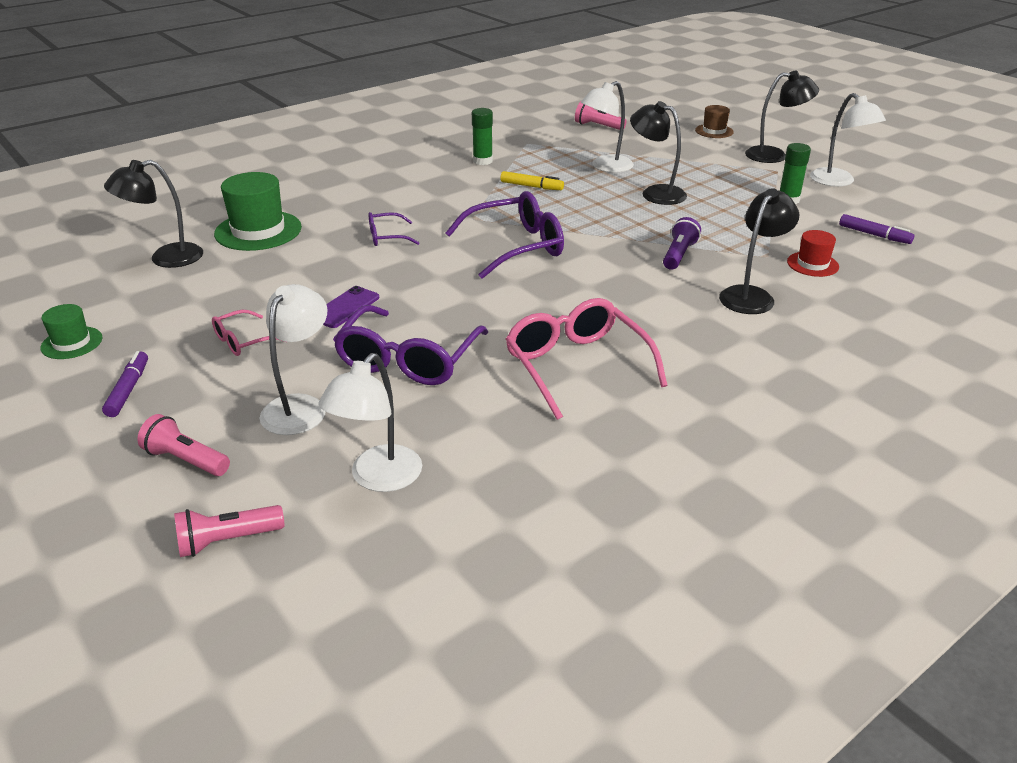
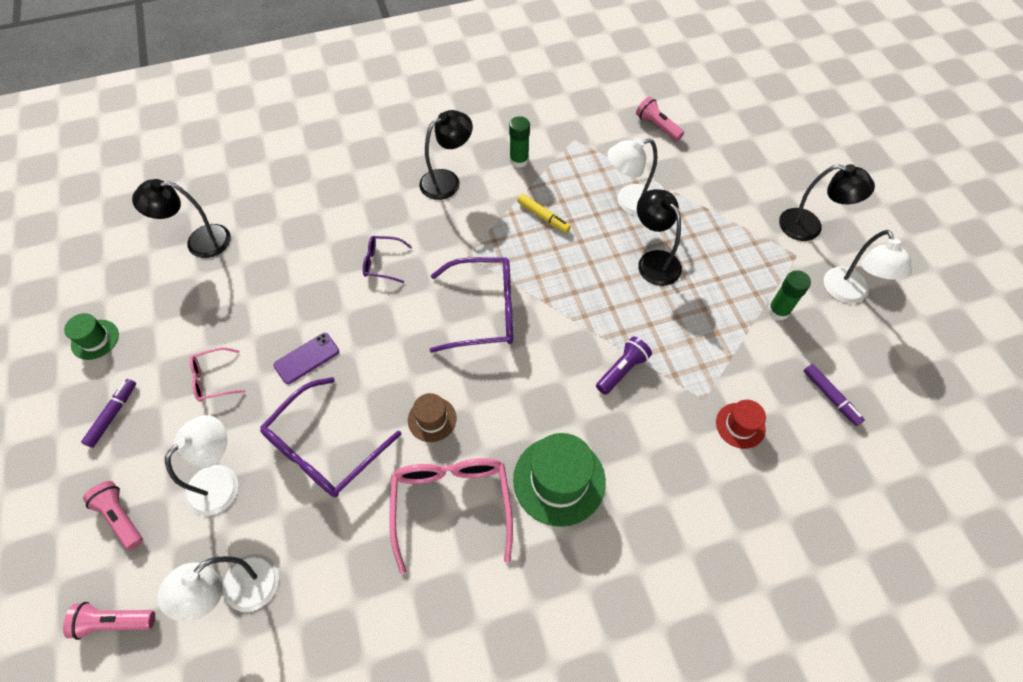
camera: 20 degrees right, 25 degrees up
(258, 231) = (284, 221): green hat -> green hat (559, 480)
(714, 131) = (771, 165): brown hat -> brown hat (432, 419)
(751, 295) = (654, 455): black lamp -> black lamp (447, 180)

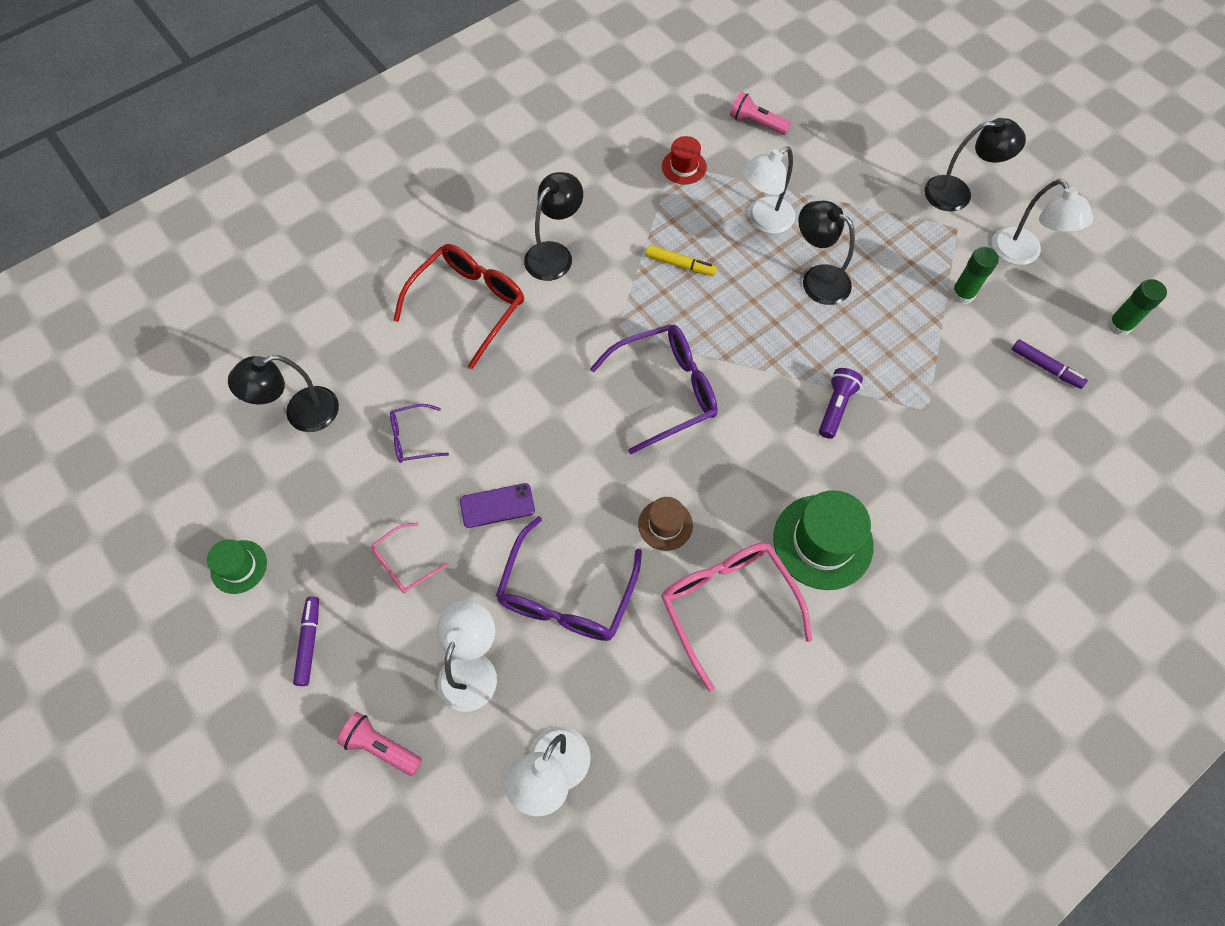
camera: 20 degrees left, 5 degrees up
(114, 622) = (434, 852): pink flashlight -> none
(306, 358) = (497, 505): purple phone -> purple phone turned 45 degrees clockwise
(363, 199) = (469, 305): none -> red glasses
(382, 262) = (527, 371): purple glasses -> purple glasses (413, 438)
(519, 160) = (624, 207): green glue stick -> green glue stick (1119, 325)
(740, 425) = (973, 425): red hat -> red hat (684, 167)

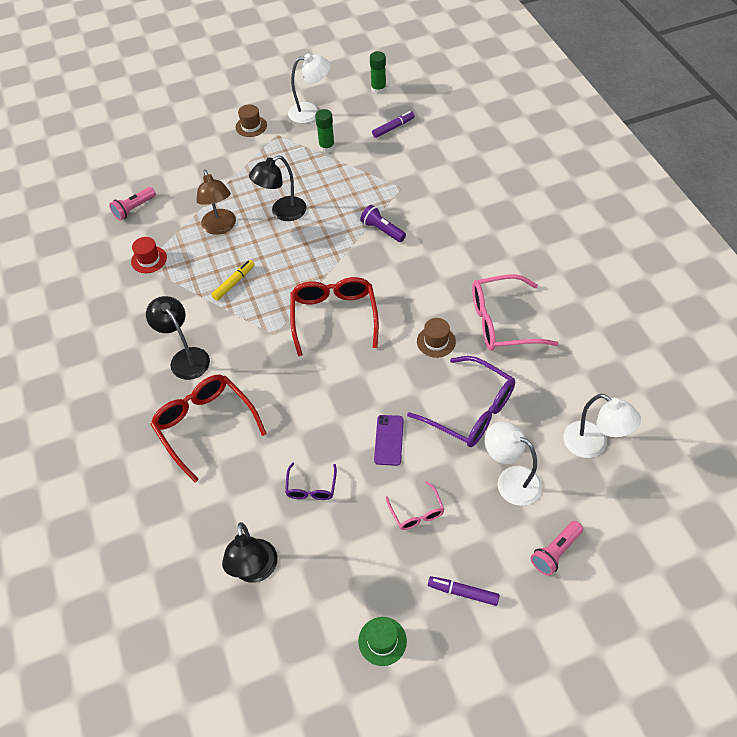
camera: 70 degrees left, 10 degrees down
(665, 390) = (334, 316): purple glasses -> red glasses
(763, 220) = (220, 227): white lamp -> brown lamp
(823, 542) = (473, 262): green hat -> none
(957, 193) = (251, 126): black lamp -> brown hat

